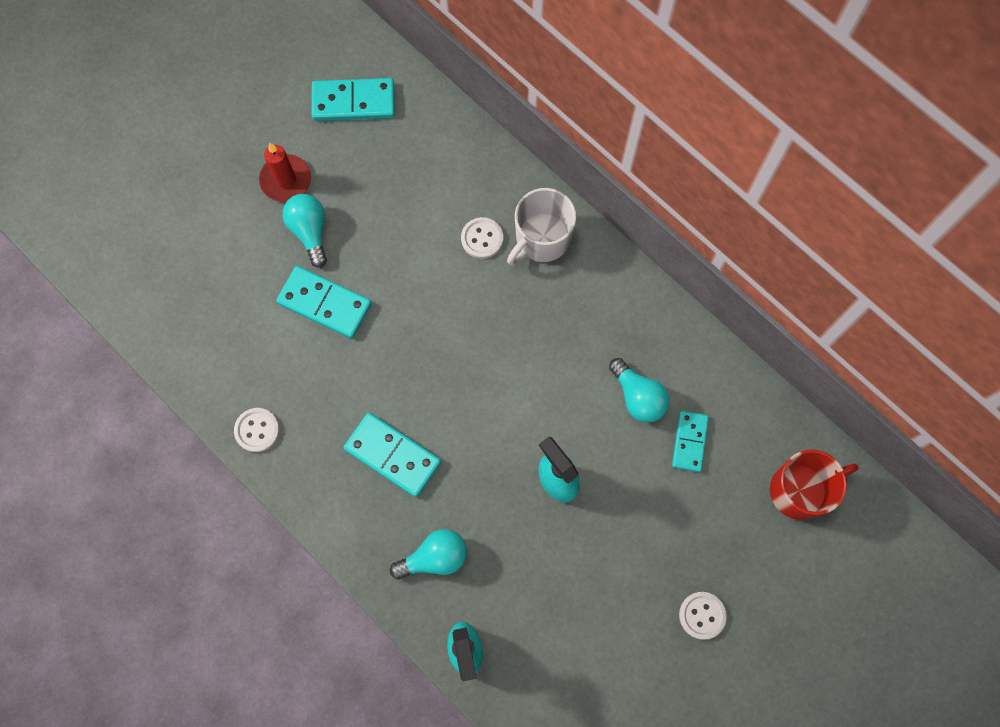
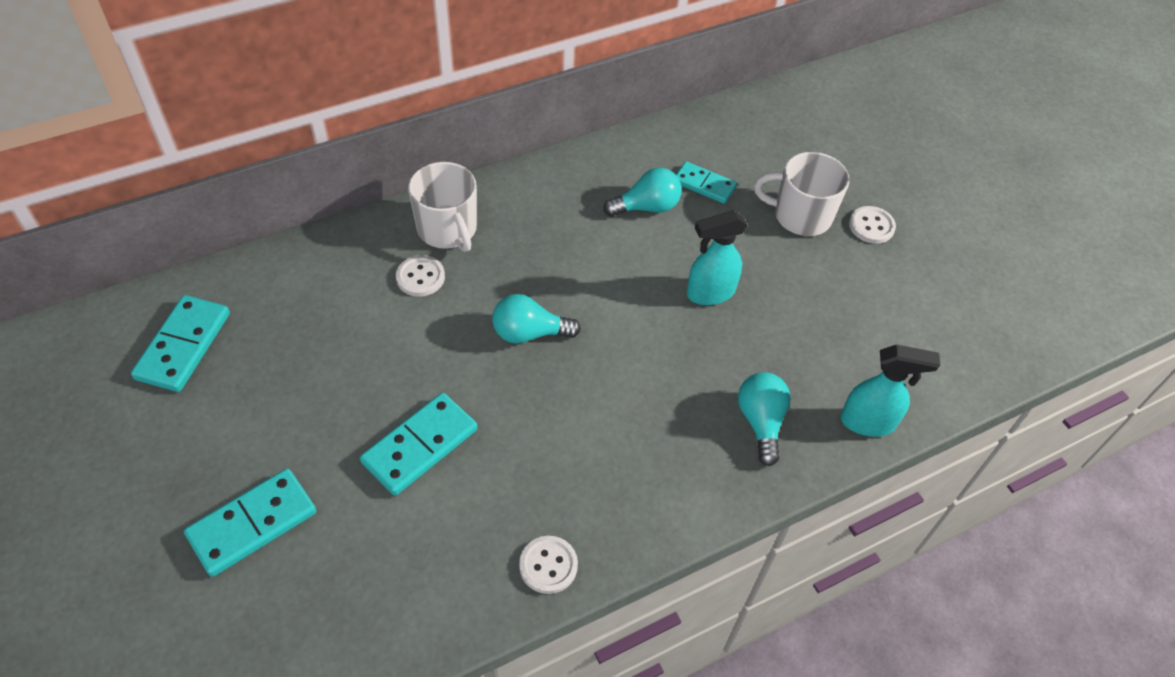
camera: 75 degrees left, 20 degrees down
(286, 180) = (238, 443): red candle -> none
(310, 231) = (320, 436): turquoise light bulb -> turquoise light bulb (529, 333)
(393, 455) = (632, 429): turquoise domino -> turquoise domino (252, 524)
(687, 543) = (800, 216): none -> white mug
(800, 490) = (773, 128): red mug -> none

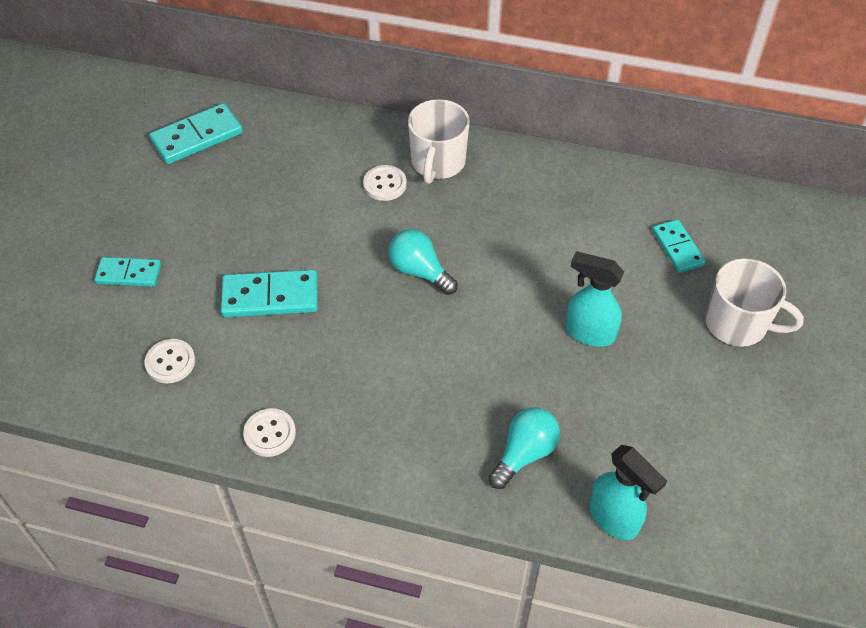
camera: 45 degrees right, 0 degrees up
(252, 524) = (129, 274): turquoise domino -> turquoise domino, size x0.65
(646, 207) = (608, 236): turquoise light bulb -> none
(800, 216) = (738, 323): white mug -> white mug turned 150 degrees clockwise
(871, 226) = (798, 373): white button -> white button (170, 362)

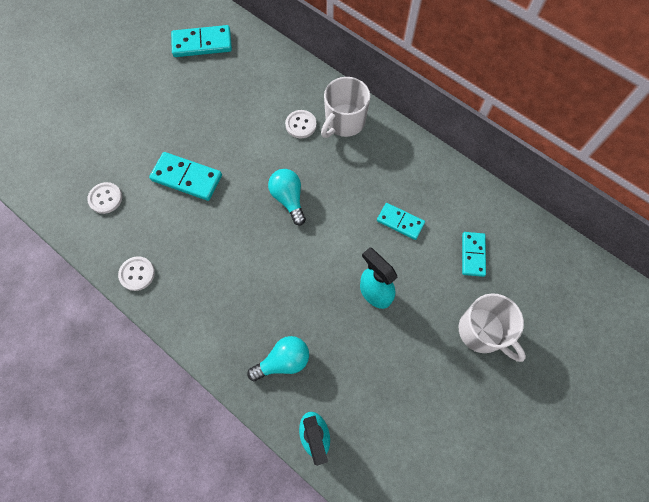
camera: 25 degrees right, 15 degrees up
(129, 274) = (113, 126): turquoise domino -> turquoise domino (400, 222)

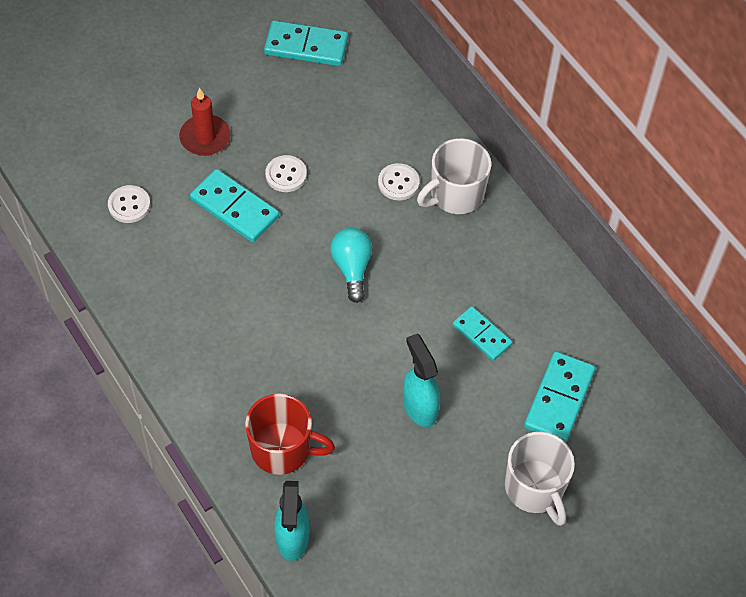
camera: 15 degrees right, 10 degrees down
(137, 274) = (141, 303): white button -> white button (286, 175)
(148, 130) = (205, 137): none -> red candle
(283, 361) = (282, 449): turquoise light bulb -> red mug
(473, 255) = (559, 399): turquoise domino -> turquoise domino, size x1.53

